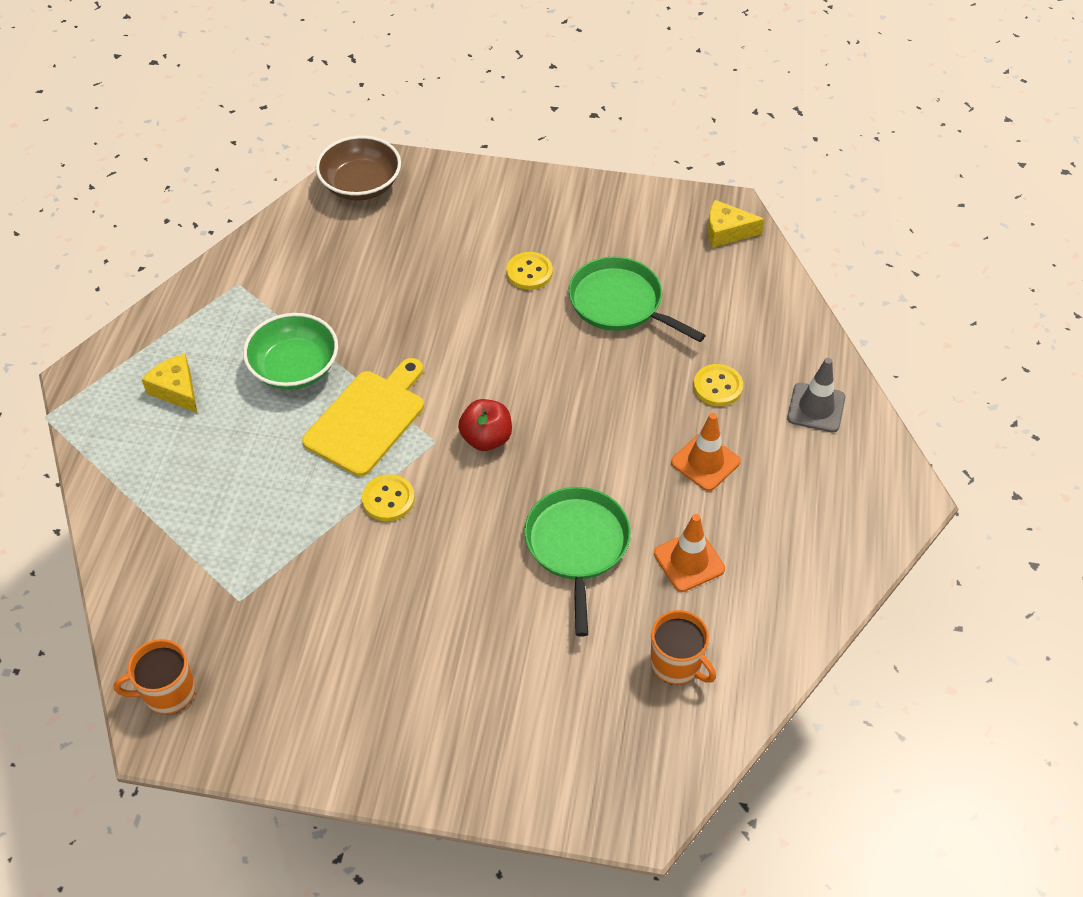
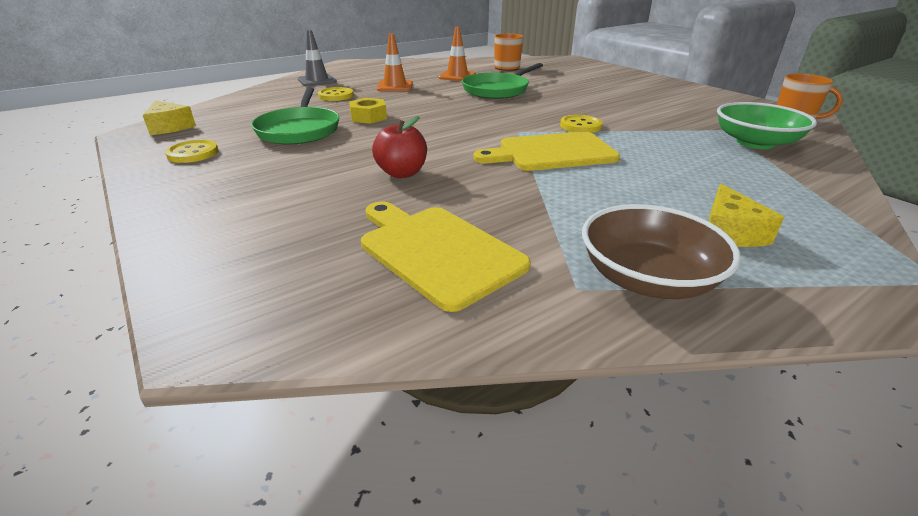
camera: 135 degrees left, 20 degrees down
(295, 368) = (581, 196): green bowl -> green bowl (755, 143)
(332, 259) = (436, 251): none -> yellow cutting board
(361, 185) = (275, 309): brown bowl -> brown bowl (647, 278)
(486, 438) = (485, 122): red apple -> red apple (402, 173)
(529, 272) = (308, 163): yellow button -> yellow button (193, 153)
(604, 367) = (368, 117): none -> yellow nut

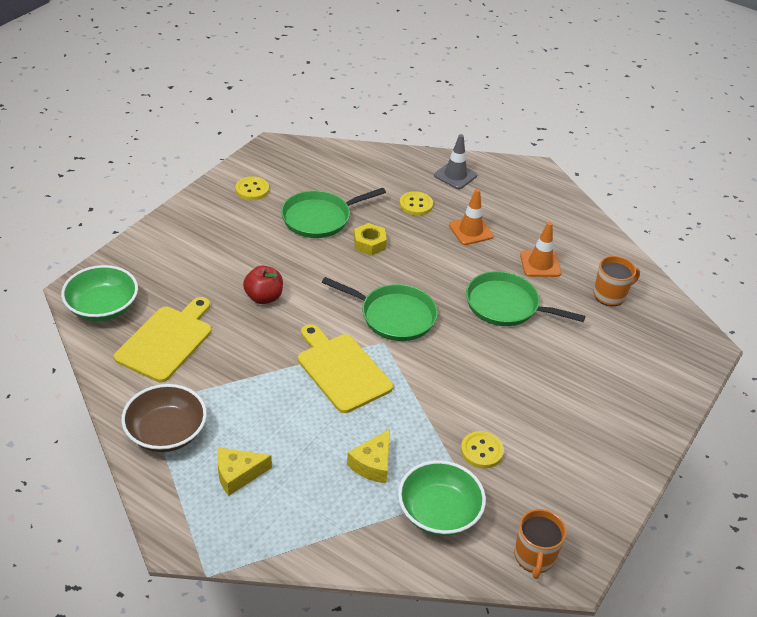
camera: 65 degrees right, 10 degrees up
(170, 127) = (292, 154): yellow cheese -> yellow cheese (372, 464)
(297, 307) = (102, 307): none -> green bowl
(483, 123) = (394, 316): none -> green pan
(580, 126) = (421, 382): yellow button -> yellow button (481, 451)

